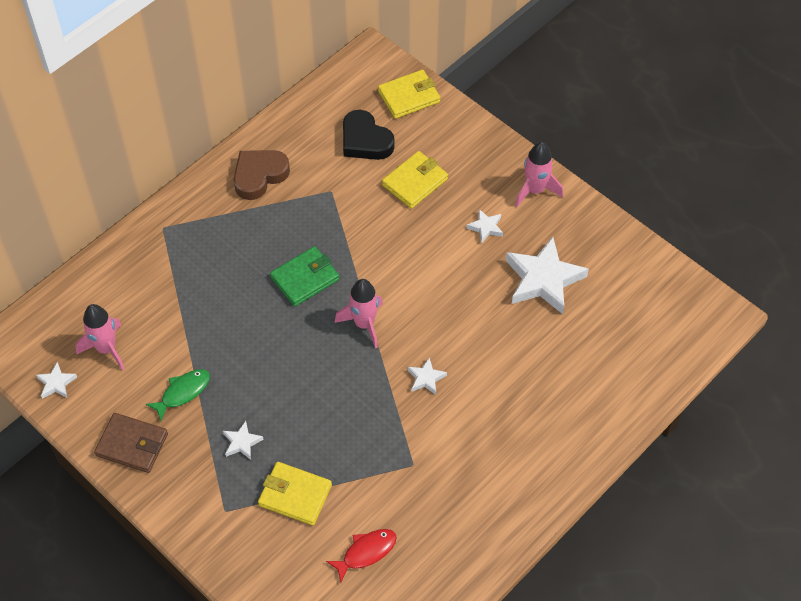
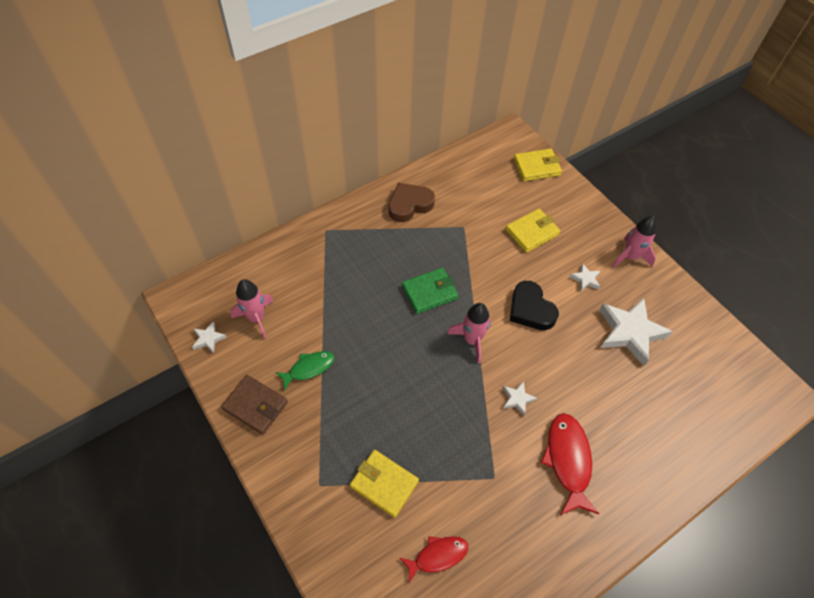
camera: 10 degrees right, 0 degrees up
(242, 442) = (348, 424): white star -> none
(365, 140) = (497, 193): black heart -> black heart (530, 309)
(490, 431) = (568, 460): none -> red fish

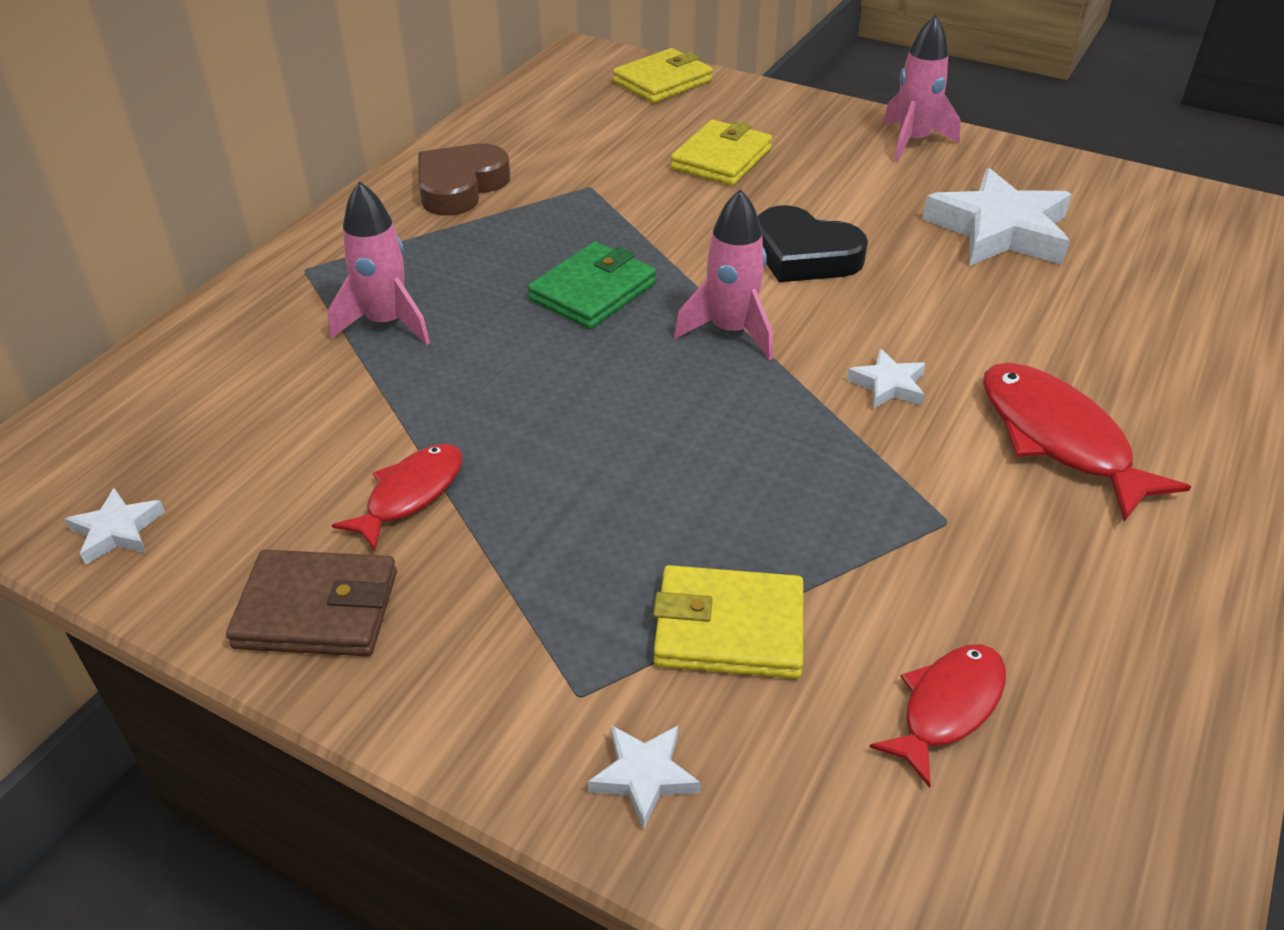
camera: 25 degrees left, 15 degrees down
(256, 318) = (225, 453): pink rocket -> pink rocket (386, 323)
(309, 368) = (410, 494): green fish -> red fish
(585, 279) = (865, 189): white star -> white star (644, 776)

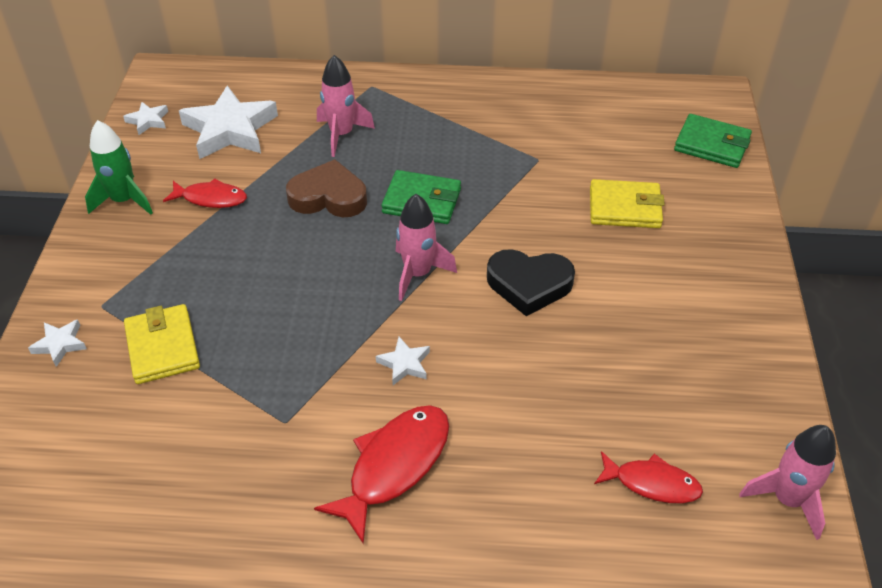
camera: 65 degrees right, 5 degrees up
(317, 609) = (124, 200): brown wallet -> green rocket
(460, 187) = (495, 107): brown heart -> brown heart (328, 197)
(662, 81) = (712, 144): yellow wallet -> green wallet
(804, 255) = (529, 285): black heart -> black heart turned 90 degrees counterclockwise
(912, 142) = (741, 305): pink rocket -> pink rocket (787, 499)
(947, 707) = (137, 452): red fish -> red fish (651, 483)
(999, 230) = (642, 386): white star -> white star (230, 129)

